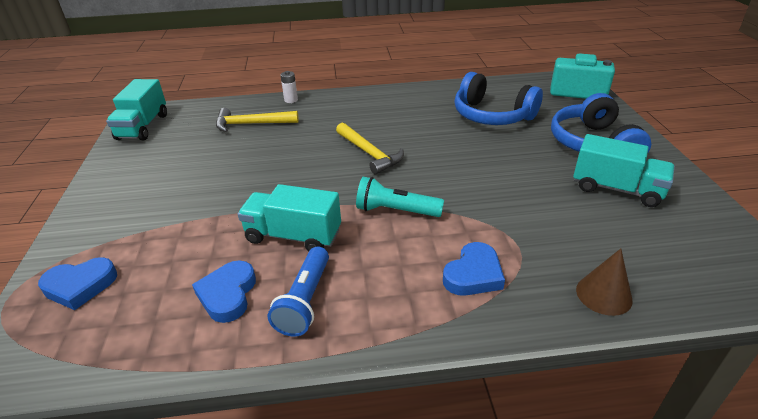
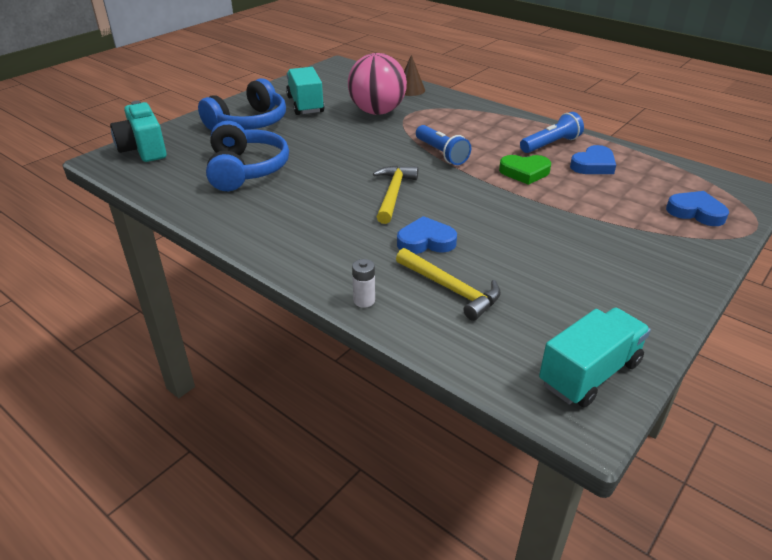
camera: 135 degrees left, 0 degrees up
(293, 236) = (524, 172): turquoise truck -> green heart
(396, 211) = (441, 153): turquoise flashlight -> blue flashlight
(473, 274) = (451, 116): blue heart -> blue heart (426, 241)
(547, 225) = (377, 112): none -> pink ball

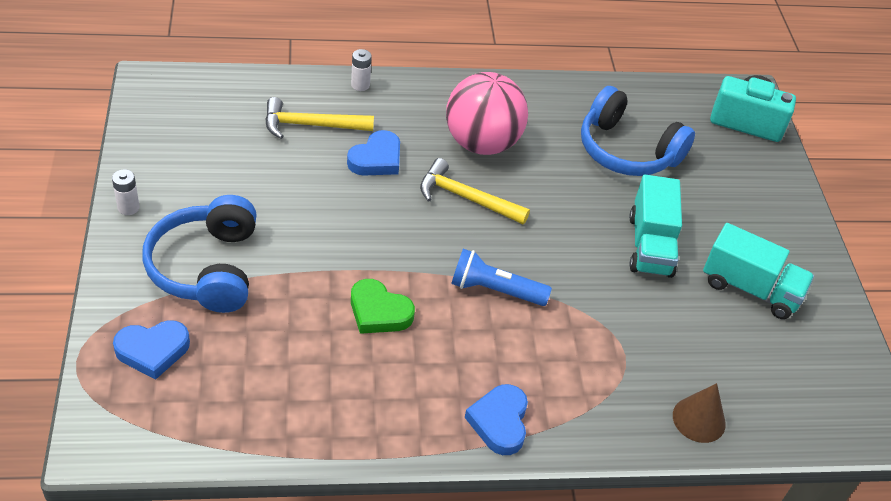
camera: 130 degrees right, 10 degrees up
(249, 123) = (742, 216): blue headphones -> blue headphones (206, 268)
(377, 112) = (660, 330): pink ball -> pink ball (482, 143)
(393, 194) = (466, 198): yellow hammer -> yellow hammer turned 150 degrees clockwise
(524, 172) = (379, 312): green heart -> green heart turned 105 degrees counterclockwise
(550, 144) = (396, 394): blue flashlight -> none
(589, 373) = (164, 111): turquoise truck -> turquoise truck (650, 245)
(593, 165) = (314, 378): blue heart -> blue heart (499, 422)
(676, 300) = (128, 207): none -> white battery

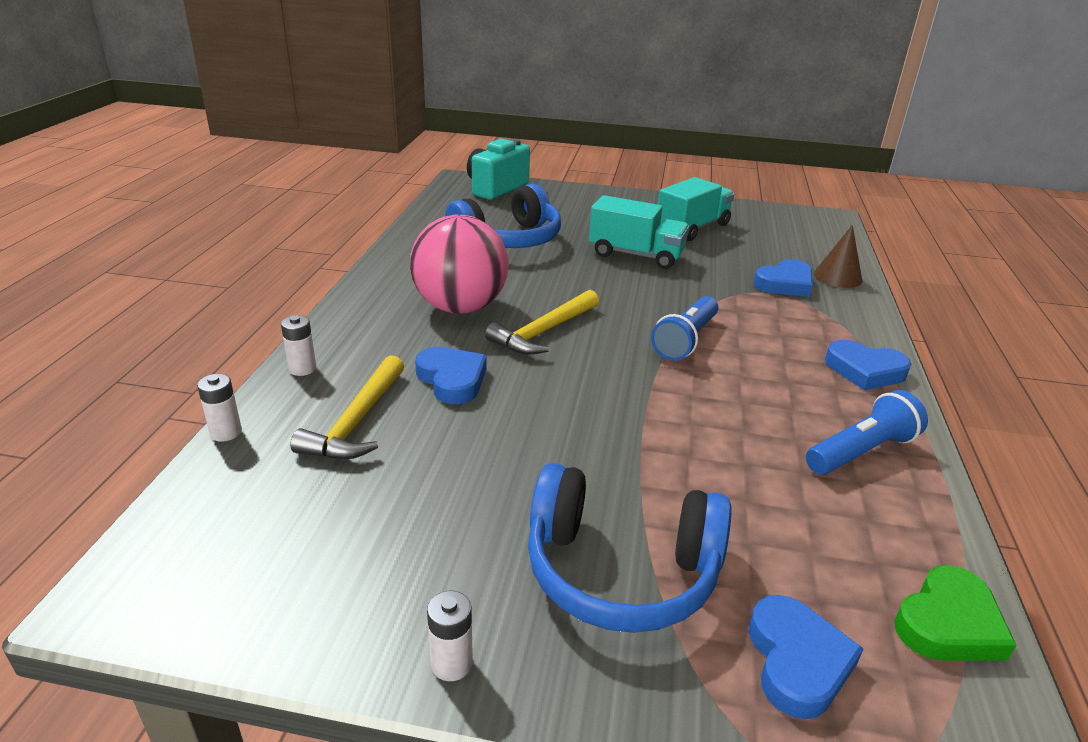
camera: 70 degrees left, 15 degrees down
(281, 74) = (226, 432): none -> white battery
(369, 405) = (861, 452): none -> blue flashlight
(379, 312) = (715, 420): green heart -> green heart (948, 623)
(653, 369) = (785, 284): none -> blue heart

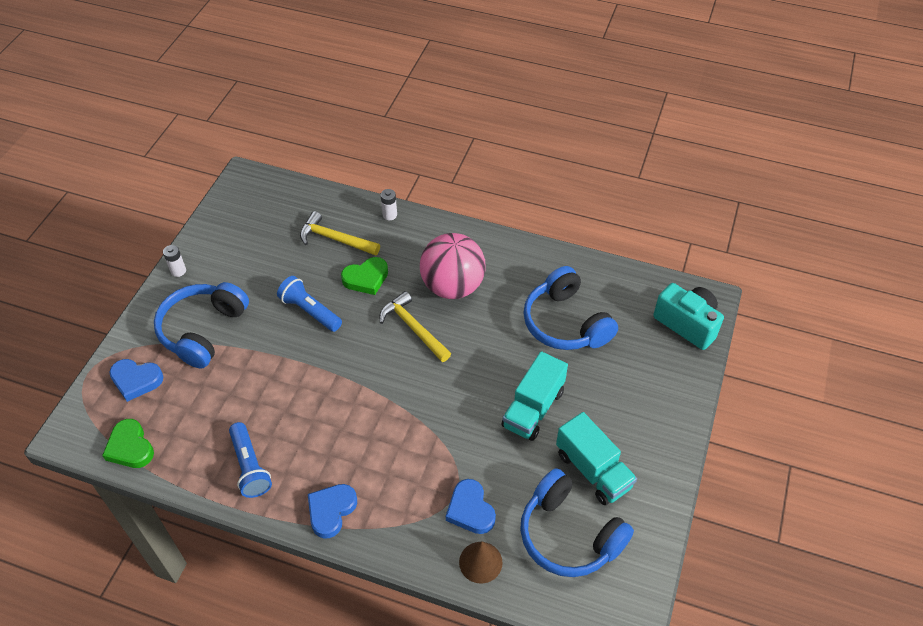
camera: 100 degrees right, 20 degrees up
(226, 432) = (338, 193): white battery -> none
(452, 379) = (366, 278): blue heart -> green heart
(685, 340) = (390, 408): blue flashlight -> blue flashlight (310, 311)
(770, 238) = (569, 535): none -> blue headphones

